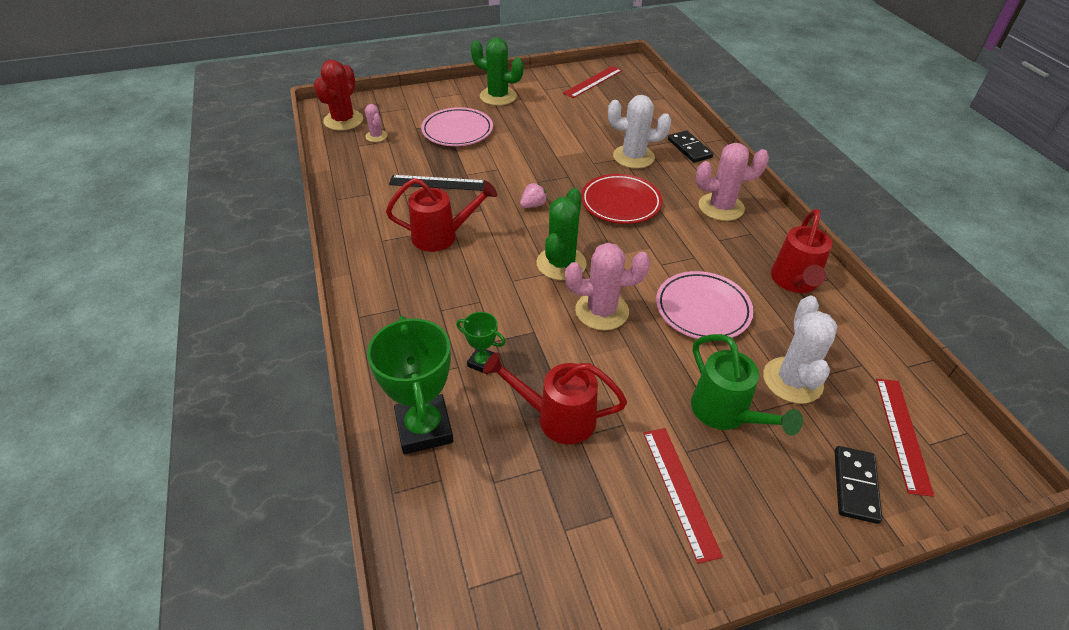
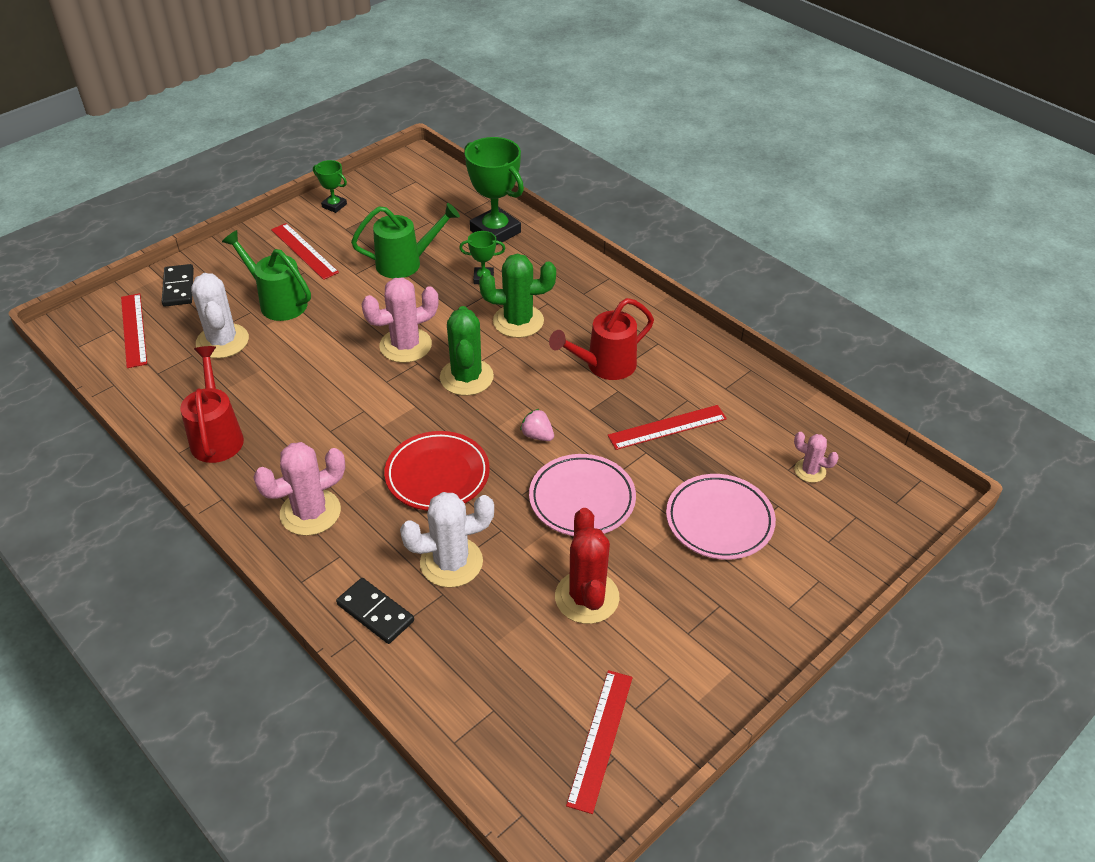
camera: 155 degrees right, 0 degrees up
(343, 120) = (881, 482): red cactus -> red cactus (587, 597)
(437, 183) = (667, 427): black ruler -> red ruler
(498, 96) = (726, 623): green cactus -> green cactus (518, 321)
(533, 205) = (537, 435): pink strawberry -> pink strawberry turned 105 degrees clockwise
(557, 418) = (405, 263): red watering can -> green watering can
(615, 578) = (334, 206): none -> green trophy
(702, 309) = (310, 377): pink plate -> pink plate (582, 499)

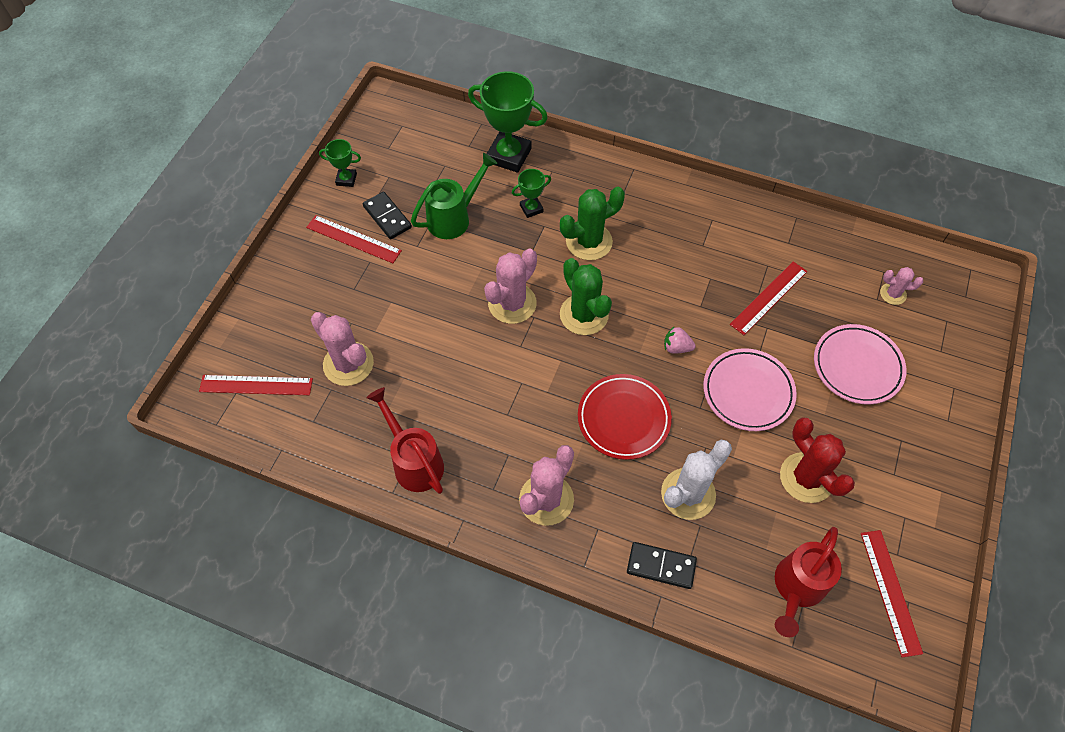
camera: 25 degrees left, 15 degrees up
(133, 330) = (256, 385): red ruler -> red ruler turned 45 degrees counterclockwise
(178, 287) = (265, 323): black domino -> black domino (387, 217)
(222, 341) = (348, 364): white cactus -> pink cactus
(278, 302) = (369, 303): green watering can -> none
(604, 366) = (685, 258): red watering can -> red watering can (796, 588)

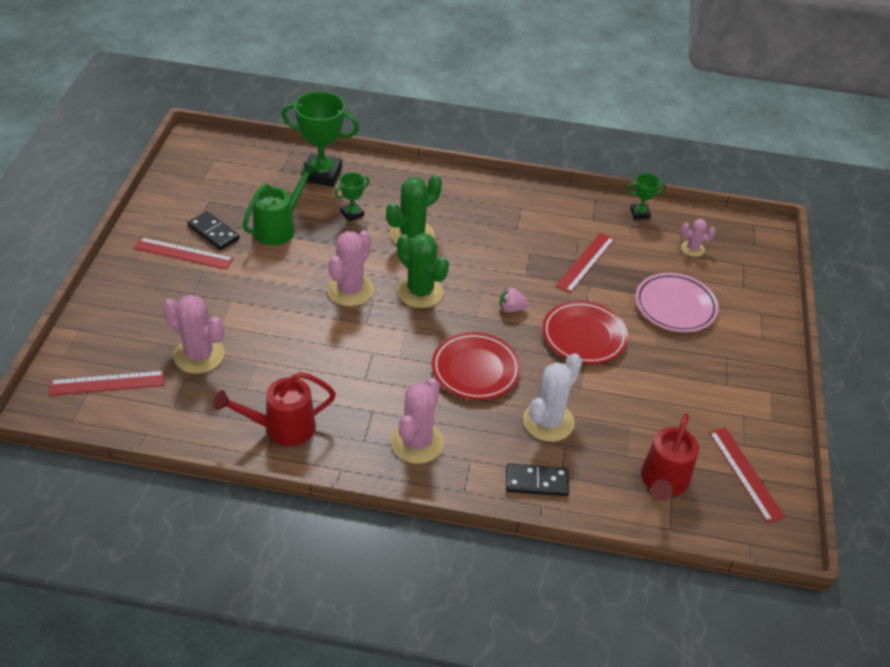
camera: 15 degrees left, 15 degrees down
(346, 179) = (166, 206): green trophy -> green trophy (640, 213)
(414, 462) = (282, 428): red watering can -> red watering can turned 60 degrees counterclockwise
(748, 392) = (584, 336): pink plate -> red plate
(806, 478) = (651, 396): red cactus -> none

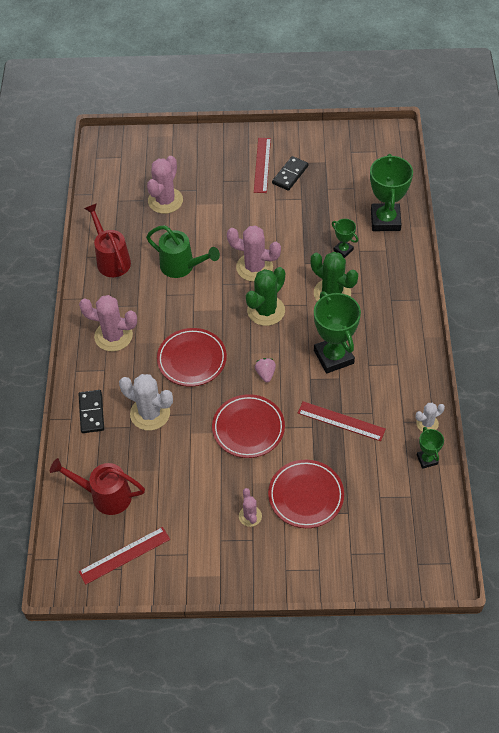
camera: 85 degrees right, 10 degrees up
(107, 383) = (130, 164): red ruler -> none
(279, 228) = (309, 210): green watering can -> green watering can (181, 266)
(500, 251) = (333, 357): none -> green trophy
(598, 204) = (427, 423): none -> white cactus
(675, 306) = (306, 496): pink plate -> red plate
(692, 249) = (391, 507): pink cactus -> pink cactus (250, 516)

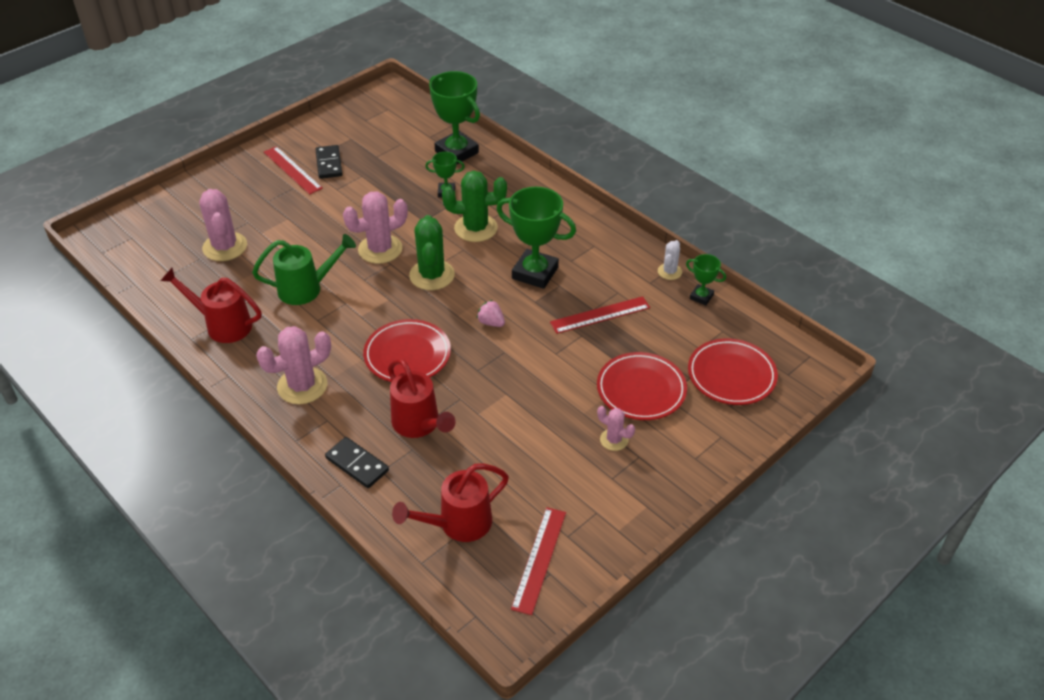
camera: 45 degrees left, 10 degrees down
(150, 413) = (419, 424): white cactus -> red watering can
(248, 428) = (527, 374): red plate -> red plate (731, 375)

